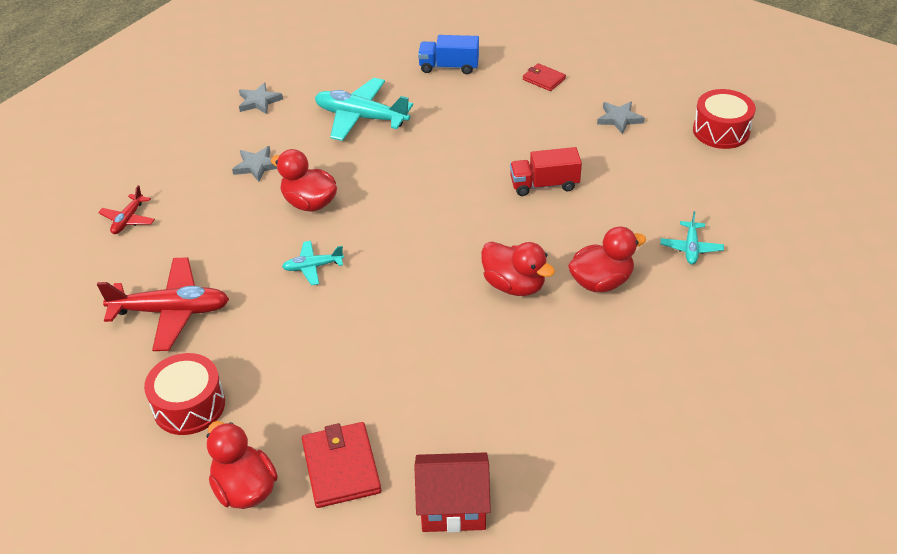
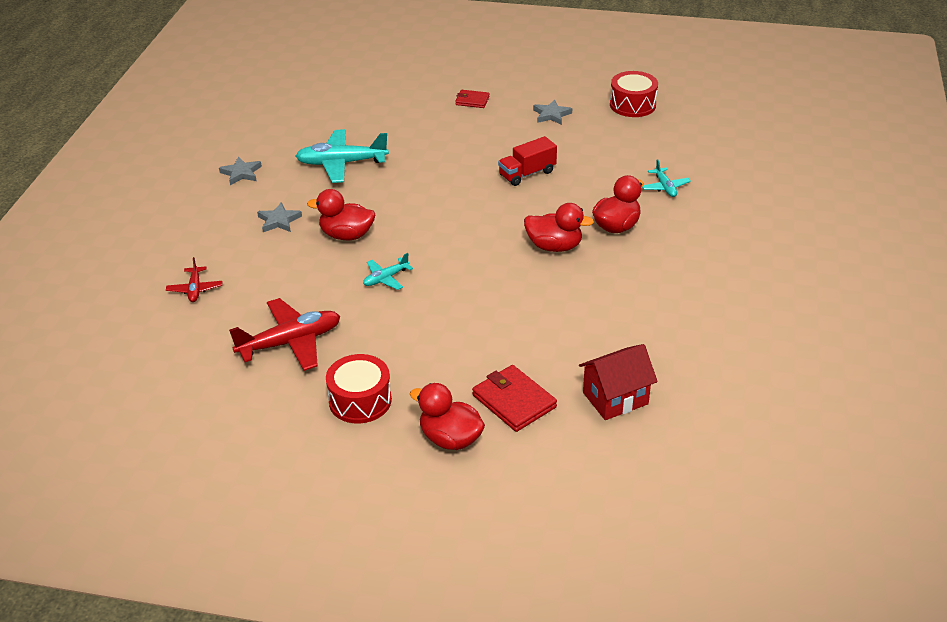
camera: 25 degrees left, 5 degrees down
(449, 67) = (387, 109): blue truck -> none

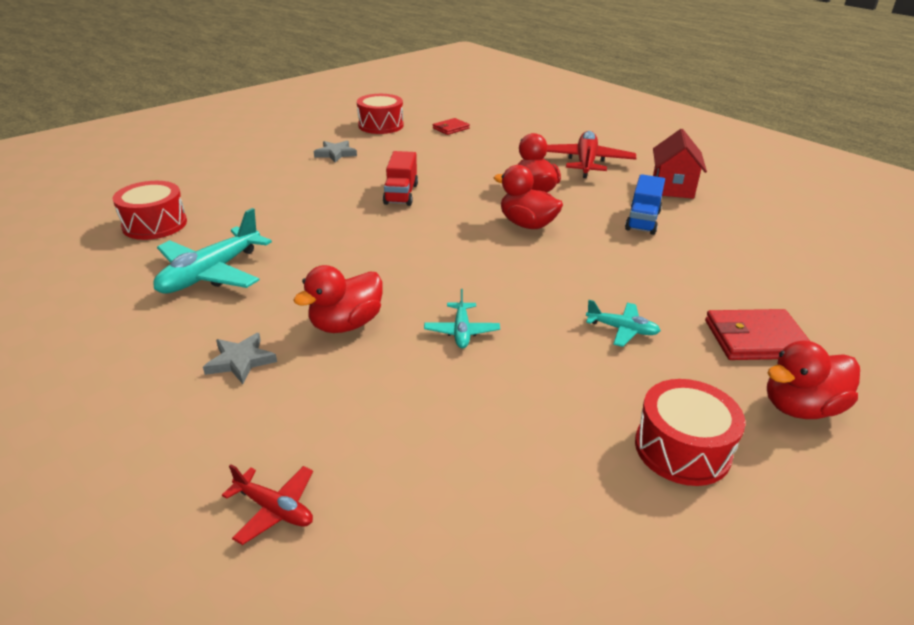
camera: 55 degrees left, 5 degrees down
(241, 173) = (92, 349): grey star -> none
(290, 342) = (507, 461): red plane -> red plane (585, 162)
(367, 112) = (154, 224): none -> red drum
(472, 101) = (248, 173): red wallet -> red wallet (451, 128)
(554, 246) = (527, 224): red duck -> red duck turned 105 degrees counterclockwise
(615, 398) = (786, 285): red house -> red house (672, 187)
(635, 297) = (642, 220): none -> blue truck
(665, 187) = (507, 156): turquoise plane -> turquoise plane (622, 329)

